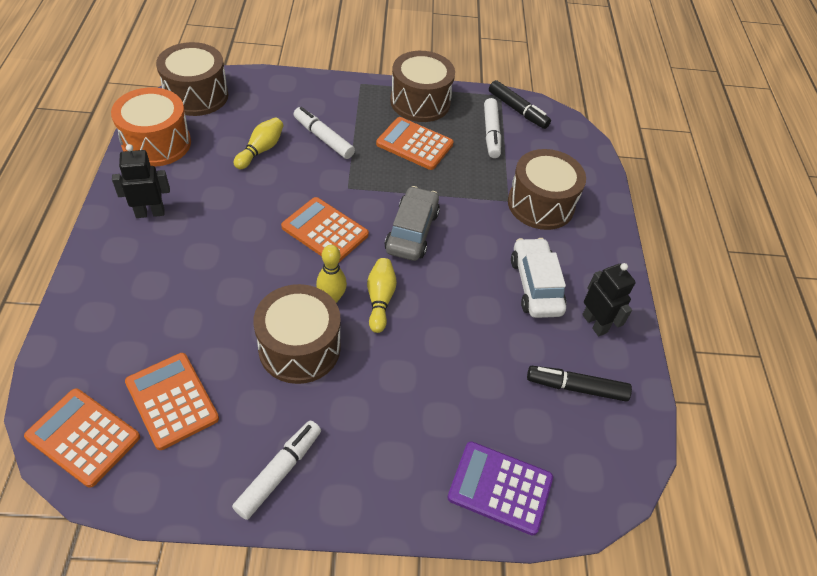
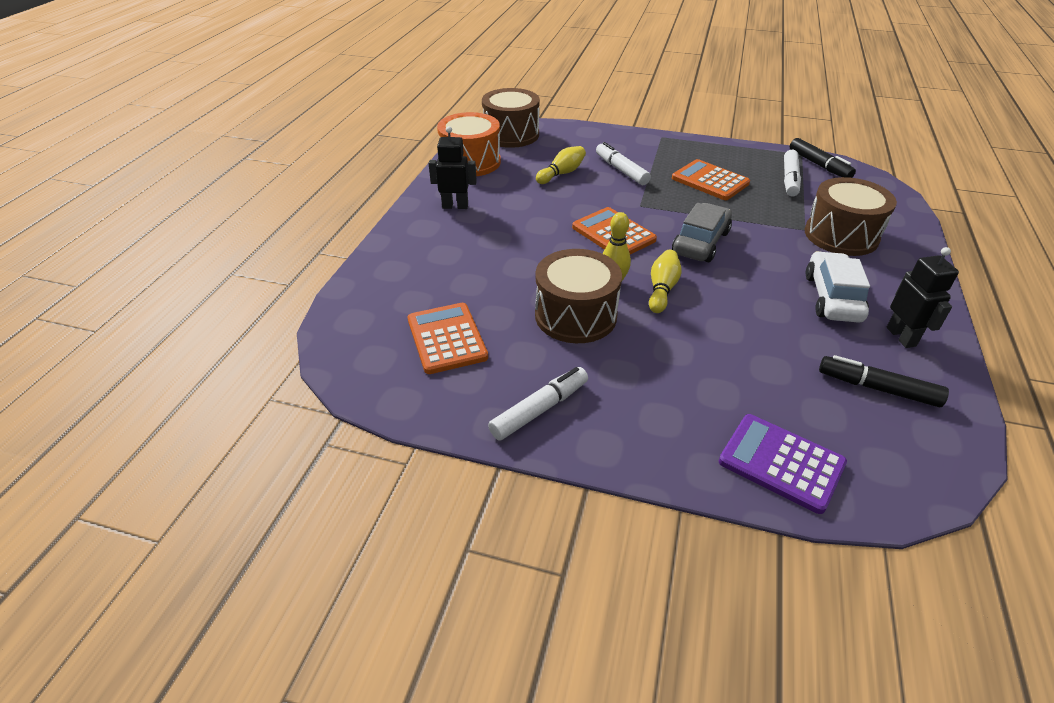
camera: 20 degrees right, 10 degrees down
(83, 437) = (361, 354): orange calculator -> none
(420, 102) = (718, 152): brown drum -> none

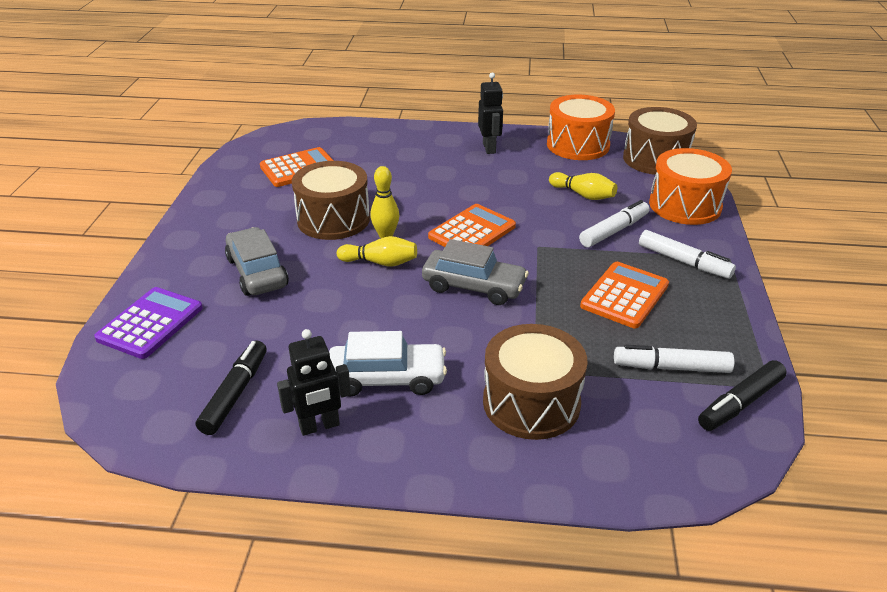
camera: 80 degrees right, 5 degrees down
(540, 409) = (221, 212): white marker -> white marker (684, 262)
(588, 137) = (685, 205): none -> orange drum
(678, 375) = (257, 272): none -> grey car

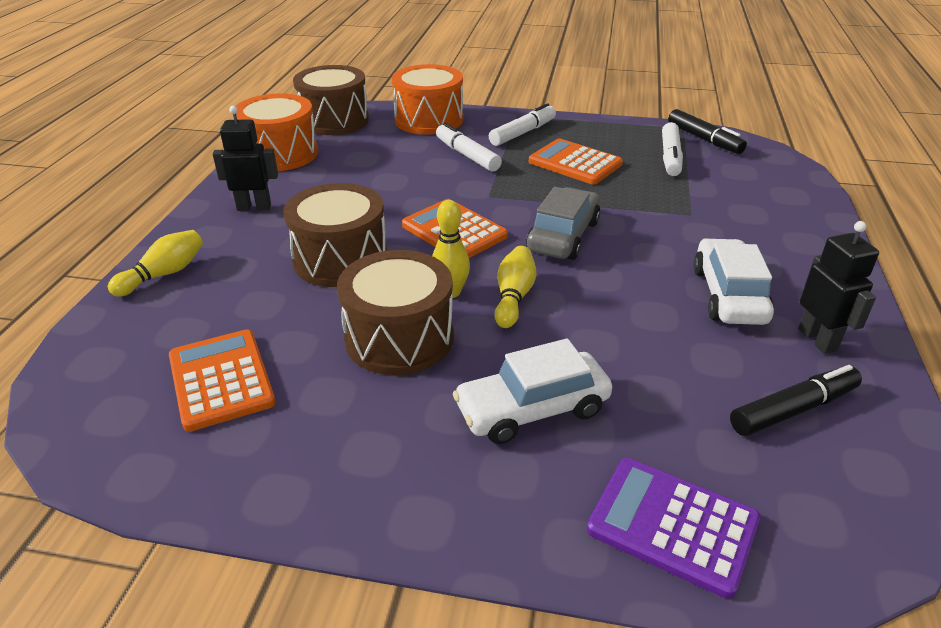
camera: 85 degrees left, 0 degrees up
(235, 393) = (793, 410): black marker -> black marker turned 135 degrees clockwise
(257, 272) = (532, 409): grey car -> white car
(531, 402) = (734, 219): brown drum -> brown drum (340, 259)
(583, 195) = (393, 162): yellow bowling pin -> yellow bowling pin (164, 274)

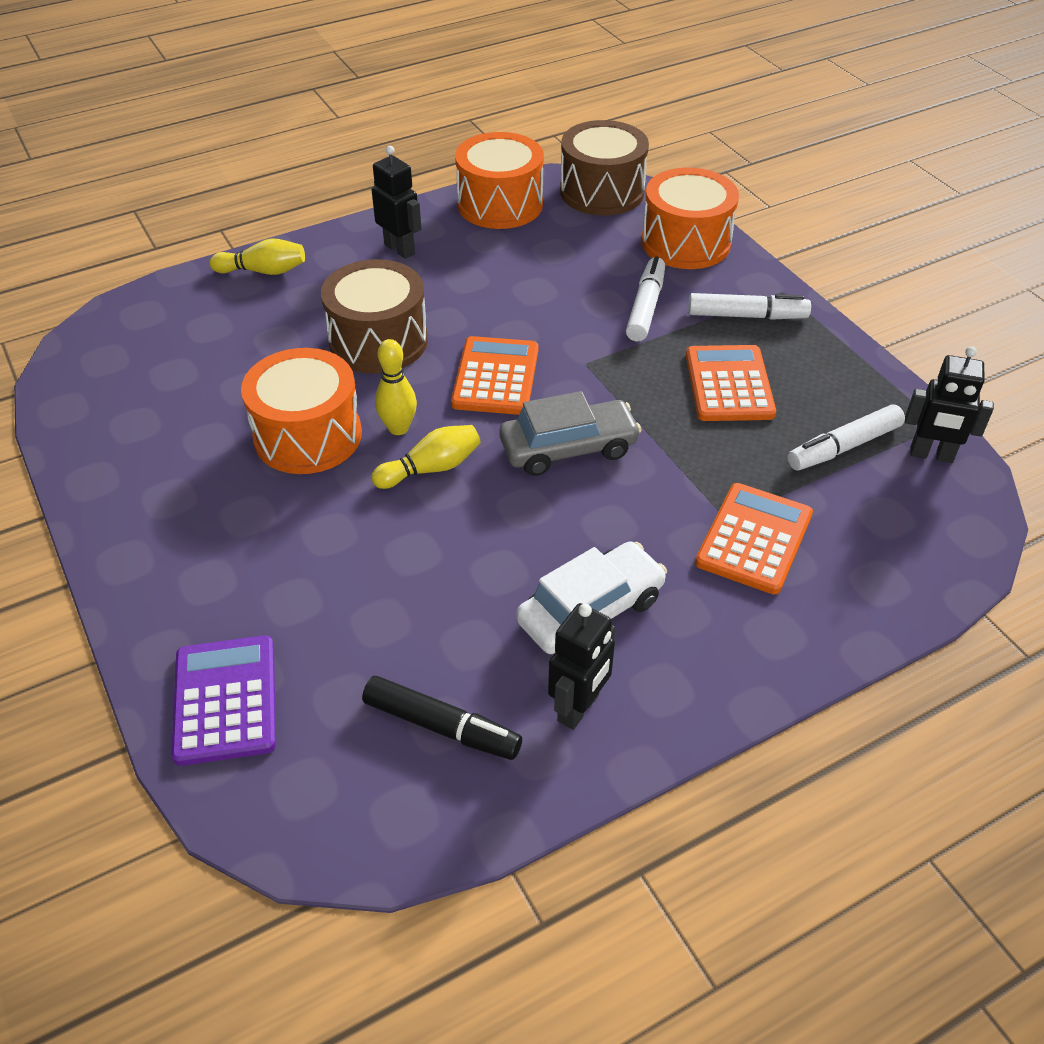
camera: 50 degrees right, 10 degrees up
(221, 380) = (177, 380): orange calculator -> orange calculator (754, 539)
(399, 338) = (308, 436): brown drum -> orange drum
(532, 409) = (289, 557): white car -> none
(704, 139) = (931, 455): black marker -> black robot

